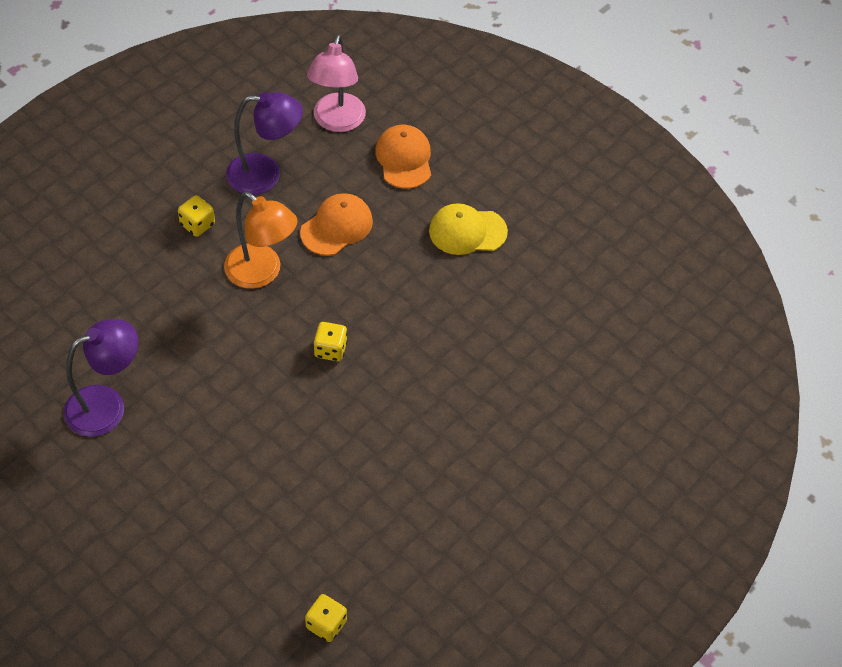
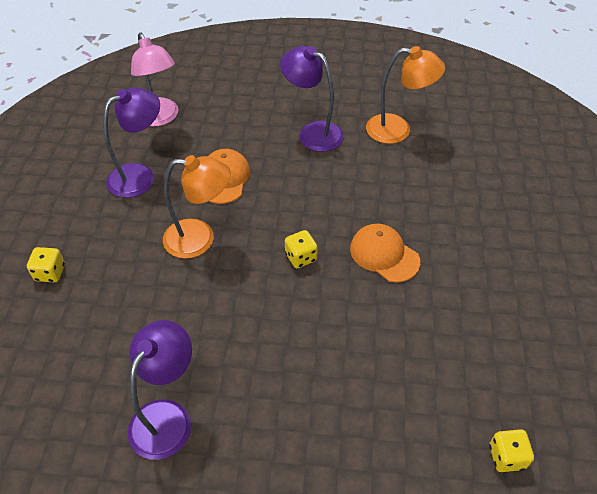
camera: 35 degrees left, 5 degrees down
(197, 224) = (118, 236): yellow dice -> yellow dice (50, 273)
(404, 159) = (228, 115): orange cap -> orange cap (384, 255)
(467, 231) = (312, 132): yellow cap -> purple lamp
(556, 284) = (398, 130): none -> orange lamp

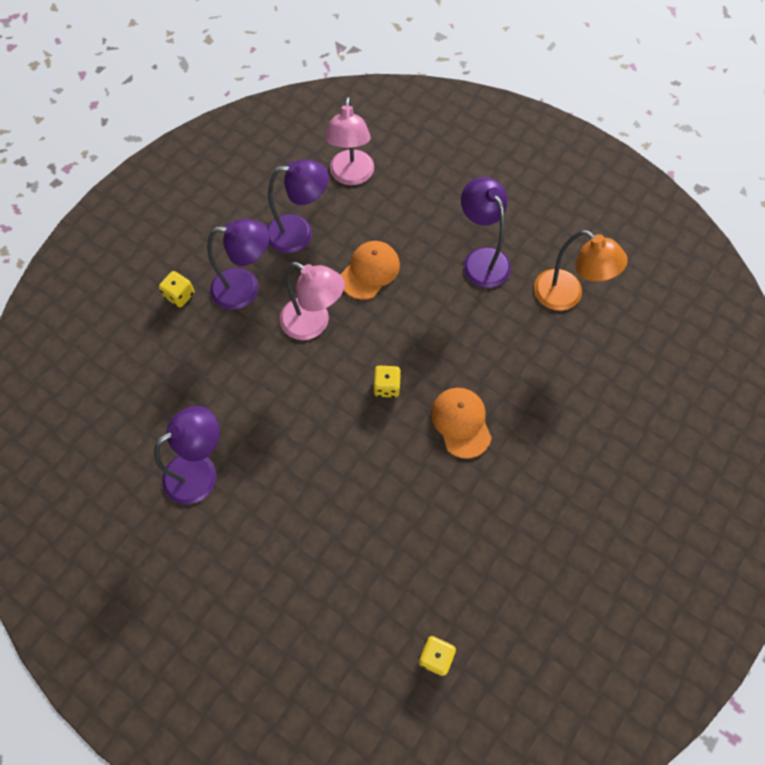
camera: 30 degrees right, 15 degrees up
(115, 239) = (245, 288): none -> purple lamp
(200, 239) = (313, 324): orange lamp -> pink lamp

